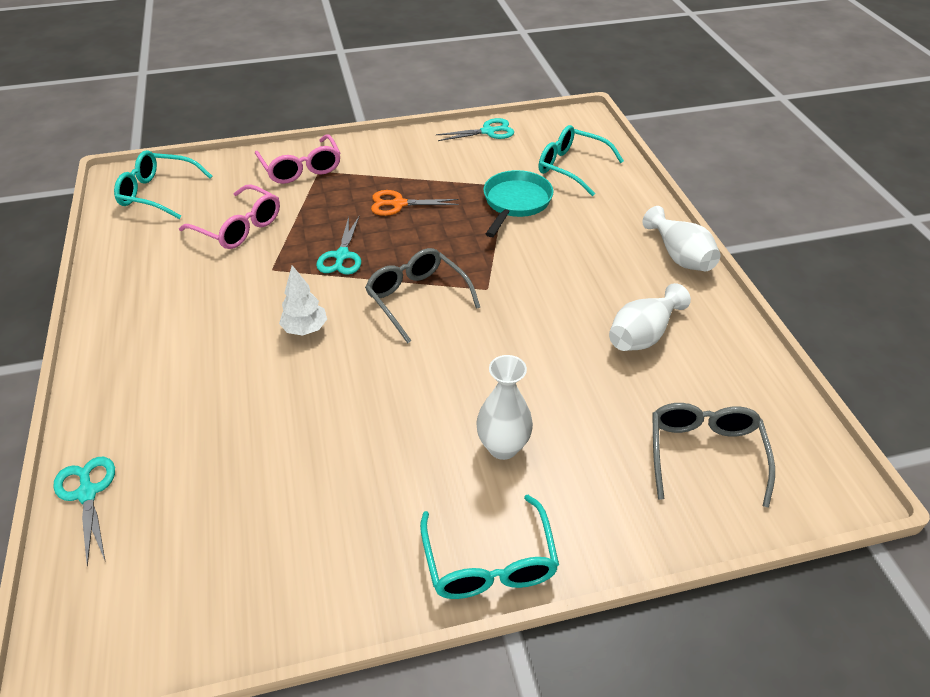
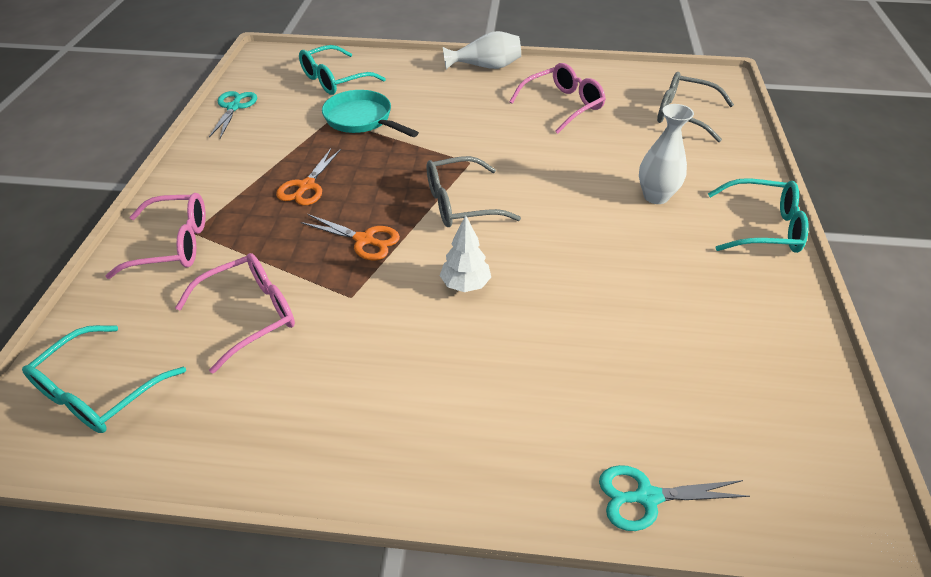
camera: 70 degrees left, 0 degrees up
(341, 256) = (364, 240): turquoise scissors -> orange scissors
(643, 335) = (563, 105): white vase -> pink glasses

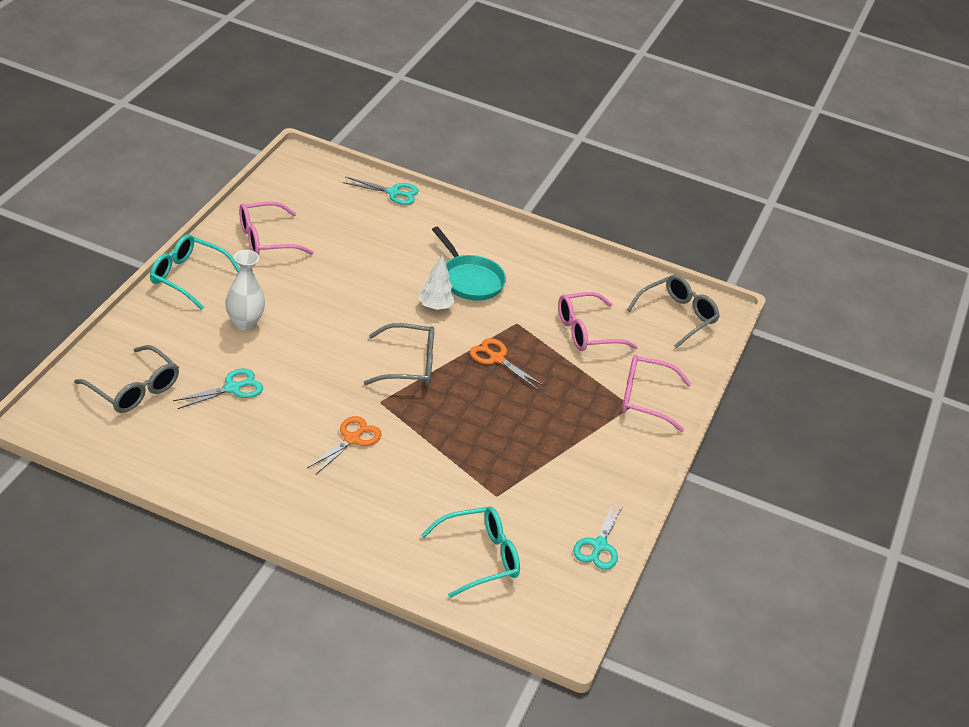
camera: 170 degrees left, 5 degrees down
(99, 392) = (677, 316): turquoise glasses -> grey glasses
(306, 186) = (534, 420): orange scissors -> orange scissors (352, 439)
(361, 119) = (465, 484): turquoise pan -> turquoise pan (469, 280)
(486, 66) = (290, 525): white vase -> none
(563, 105) = (245, 439): pink glasses -> pink glasses (265, 239)
(608, 137) = (233, 388): none -> turquoise scissors

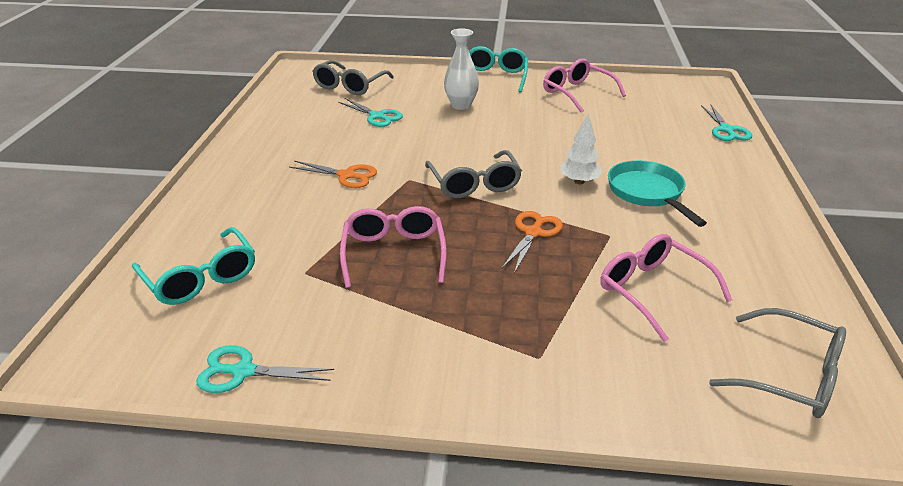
camera: 80 degrees right, 5 degrees down
(469, 280) = (647, 193): turquoise pan -> turquoise pan turned 120 degrees clockwise
(644, 399) = (565, 369): pink glasses -> pink glasses (394, 253)

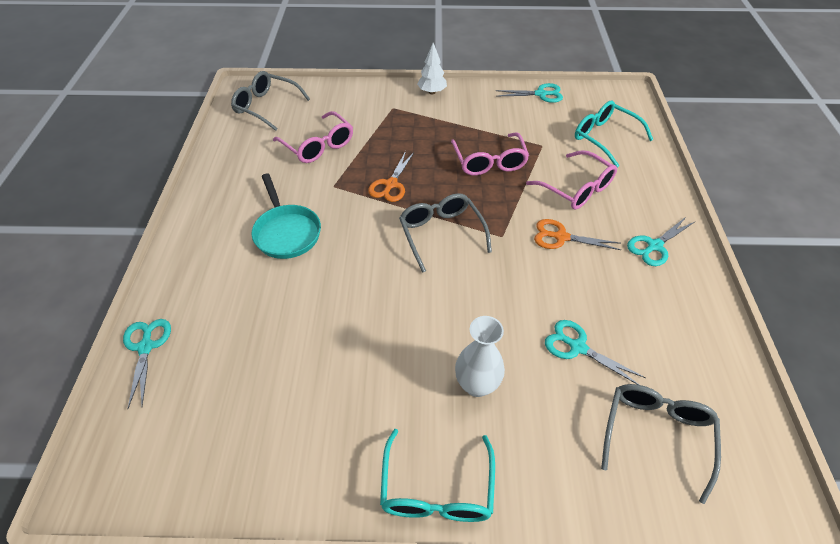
camera: 175 degrees right, 15 degrees up
(256, 165) = (654, 246): none -> turquoise scissors
(577, 93) = (309, 439): pink glasses -> pink glasses (577, 189)
(579, 181) = (345, 243): white tree -> white tree (432, 92)

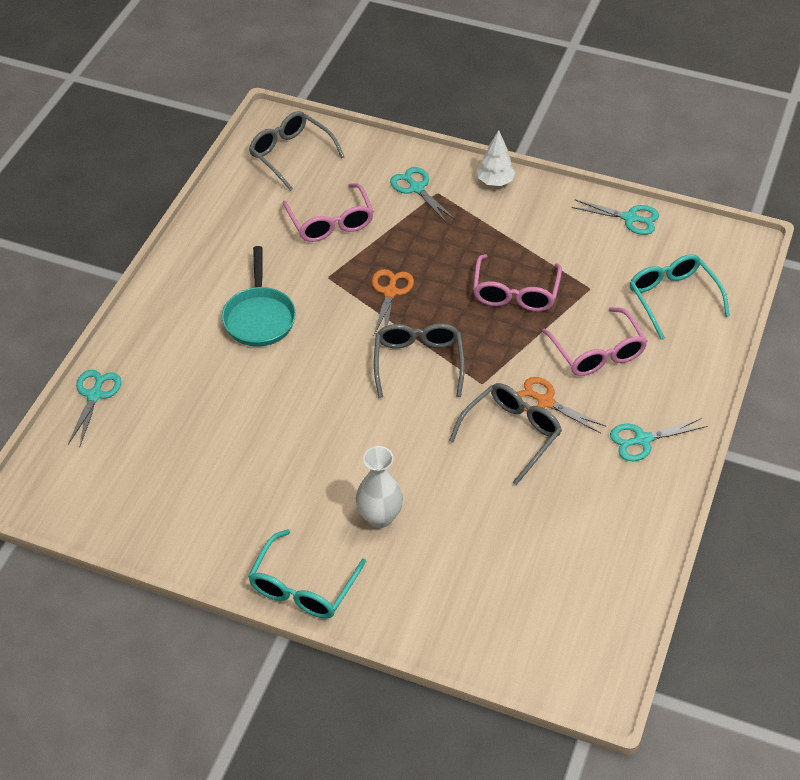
camera: 20 degrees right, 0 degrees up
(391, 185) = (390, 292): orange scissors -> orange scissors turned 150 degrees clockwise
(577, 347) = (494, 513): turquoise scissors -> turquoise scissors (416, 188)
(656, 434) = (521, 607): grey glasses -> grey glasses (511, 434)

